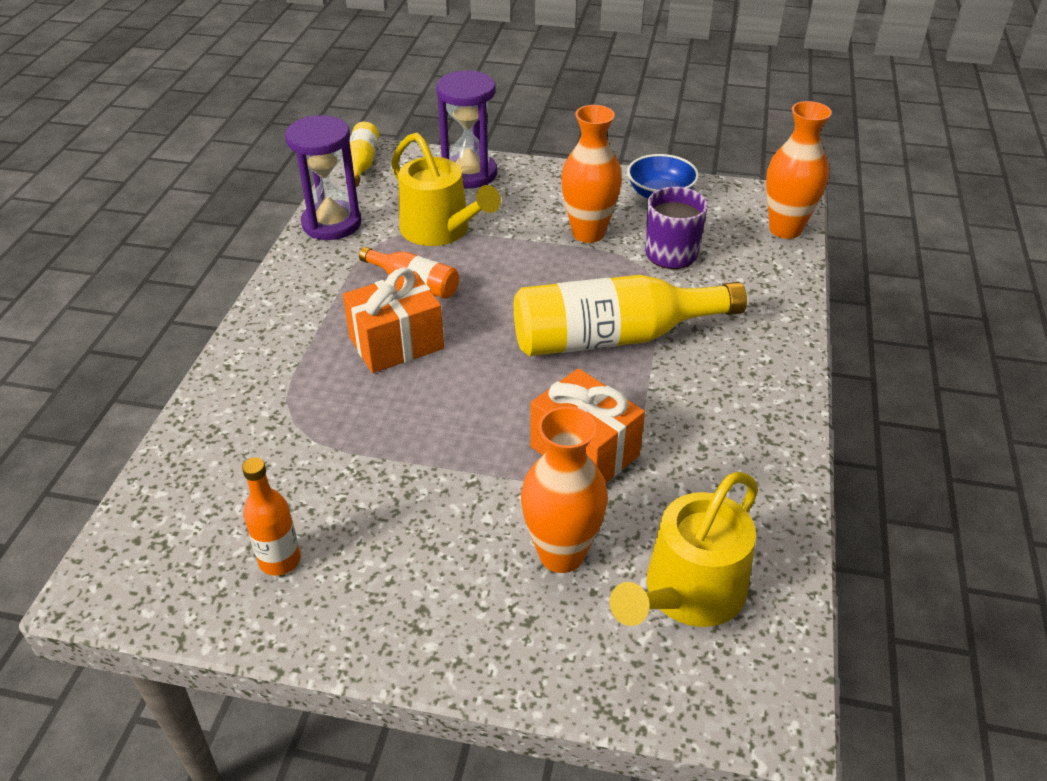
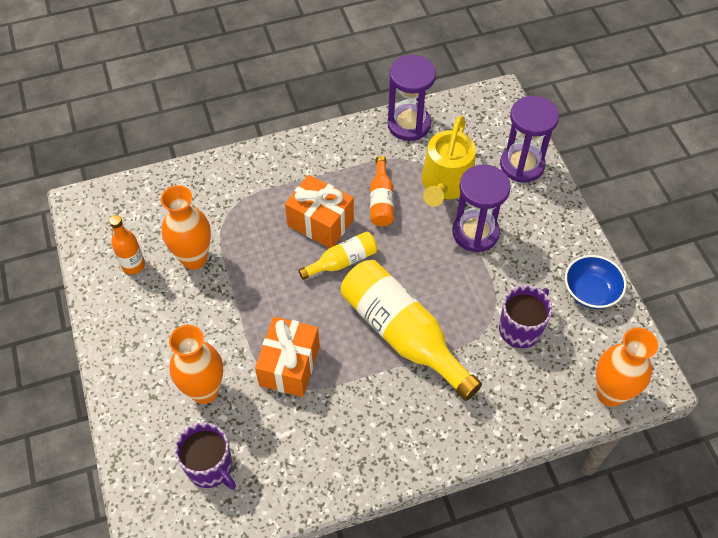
camera: 60 degrees right, 15 degrees up
(362, 164) = (484, 101): yellow bottle -> yellow bottle (342, 261)
(524, 235) = (475, 233): none -> purple hourglass
(588, 233) = (506, 268): orange vase -> orange vase (194, 258)
(688, 593) = (210, 467): yellow watering can -> purple mug

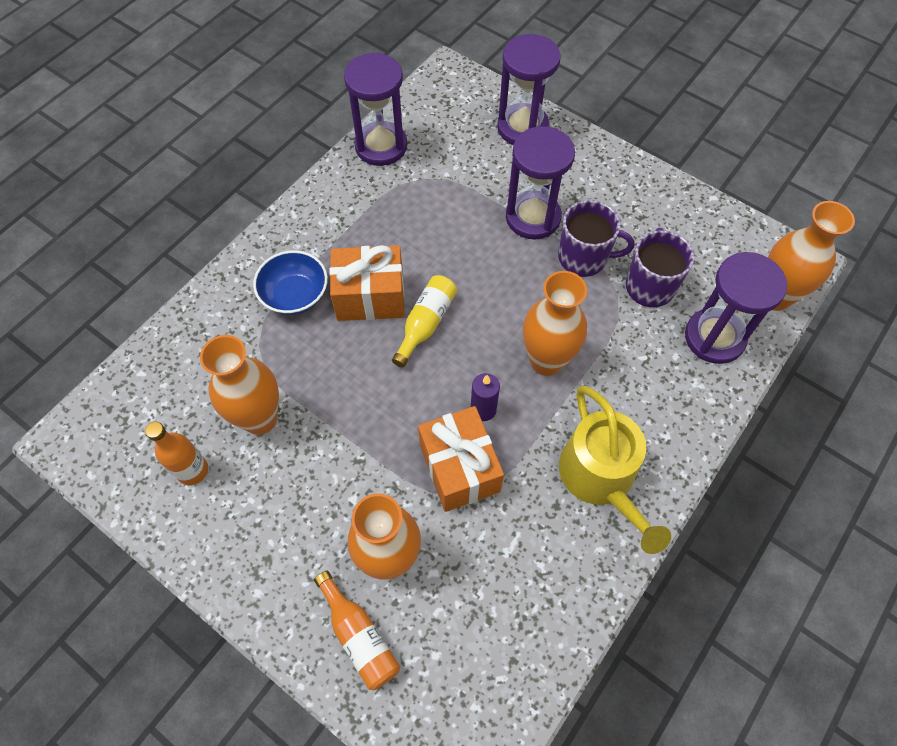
camera: 35 degrees left, 5 degrees up
(210, 467) = (464, 638): purple mug -> purple mug (584, 257)
(334, 339) = (483, 409): none -> purple candle
(381, 200) = (415, 238): orange bottle -> orange bottle (359, 636)
(402, 334) = (546, 361): yellow bottle -> orange vase
(445, 184) = (465, 186): yellow watering can -> yellow watering can (601, 478)
(537, 393) = (714, 337): none -> purple hourglass
(590, 291) = (680, 212): blue bowl -> blue bowl (295, 295)

